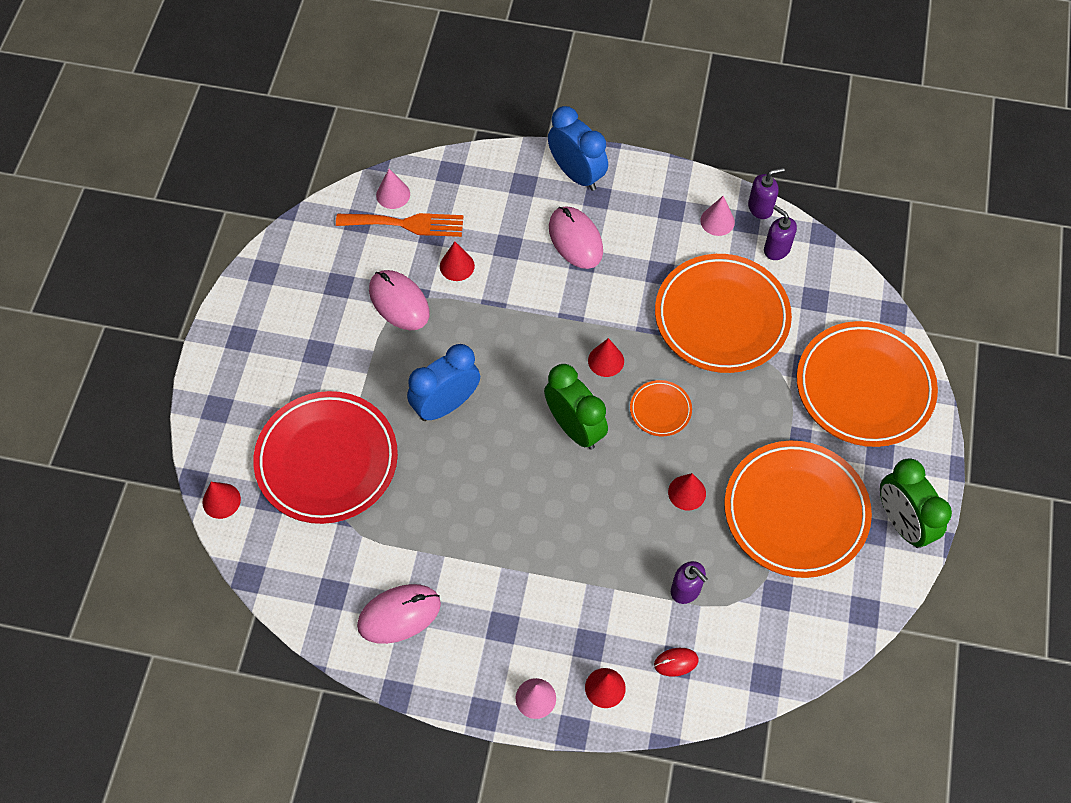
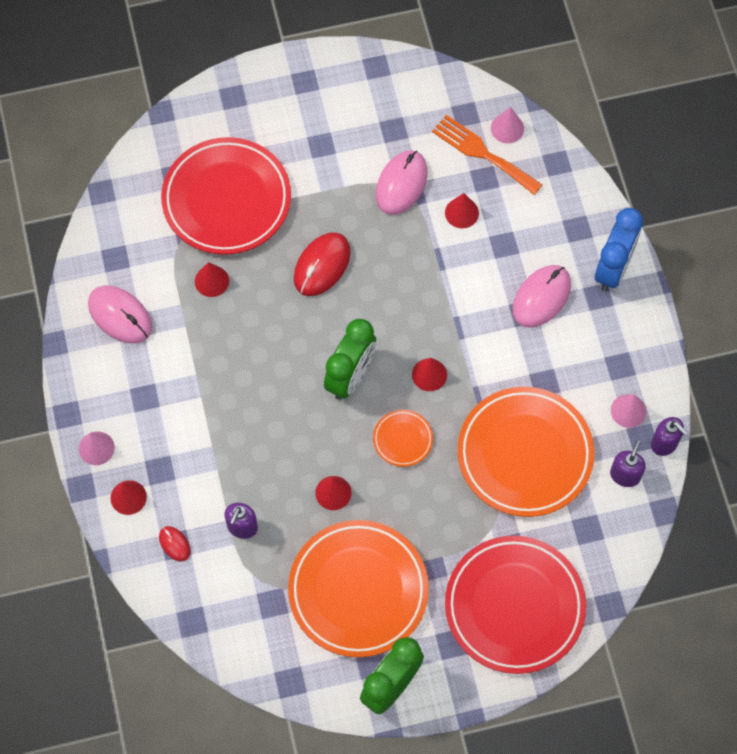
camera: 65 degrees right, 5 degrees up
(221, 500) = (155, 141): red cone -> red cone (211, 281)
(406, 224) = (482, 153): orange fork -> orange fork turned 150 degrees clockwise
(446, 404) = (322, 265): blue clock -> red mouse
(864, 387) = (514, 606): orange plate -> red plate

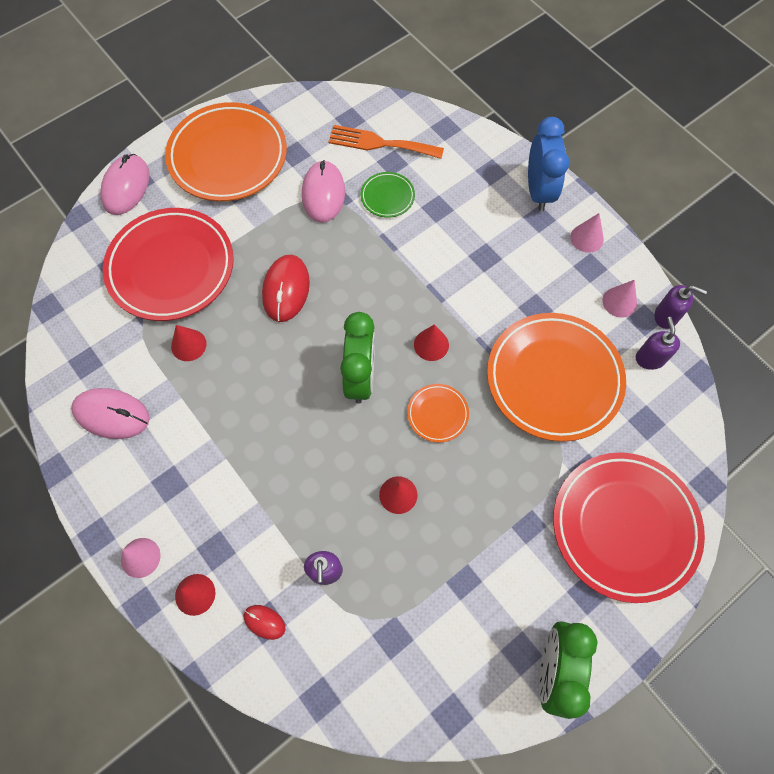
camera: 25 degrees left, 0 degrees up
(358, 590) = (471, 582): orange plate -> orange plate (228, 156)
(461, 213) = (387, 197): red cone -> green plate
(507, 128) = (390, 117): pink cone -> pink cone (587, 238)
(541, 297) = (492, 238): pink mouse -> pink mouse (126, 187)

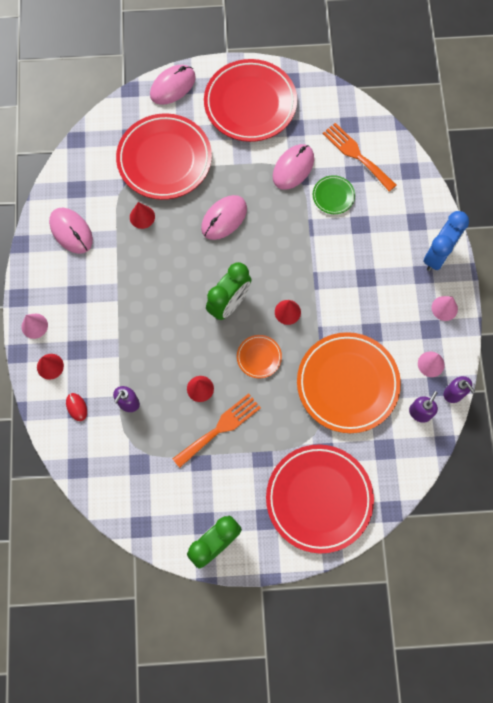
camera: 35 degrees right, 5 degrees up
(228, 156) = (250, 103): orange plate -> red plate
(286, 289) = (224, 218): red mouse -> pink mouse
(455, 525) = (220, 428): none -> orange fork

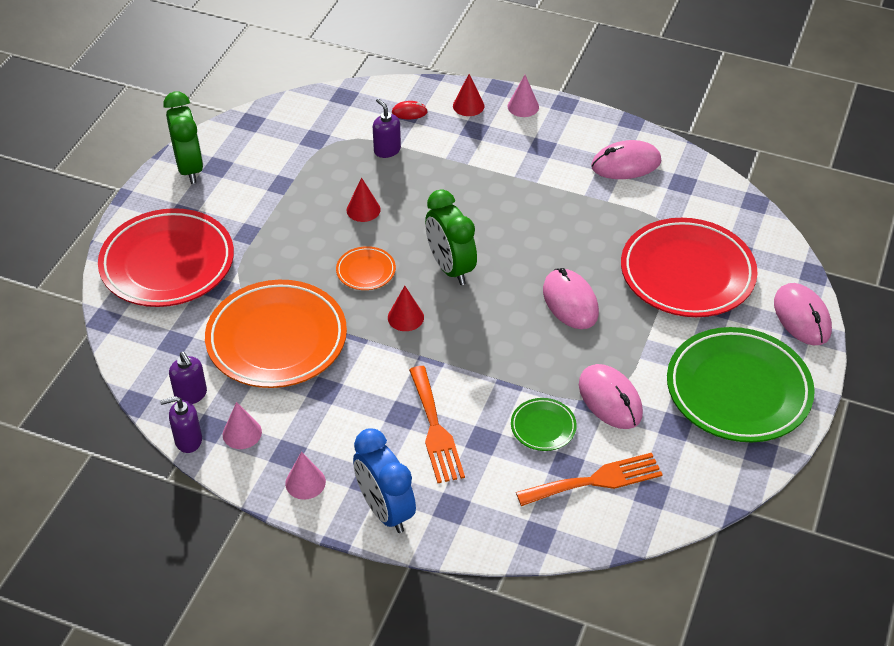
camera: 115 degrees right, 25 degrees down
(142, 217) = (613, 228): red cone -> none
(220, 428) = (306, 211): orange fork -> orange fork (435, 429)
(250, 103) = (738, 390): red plate -> green plate

